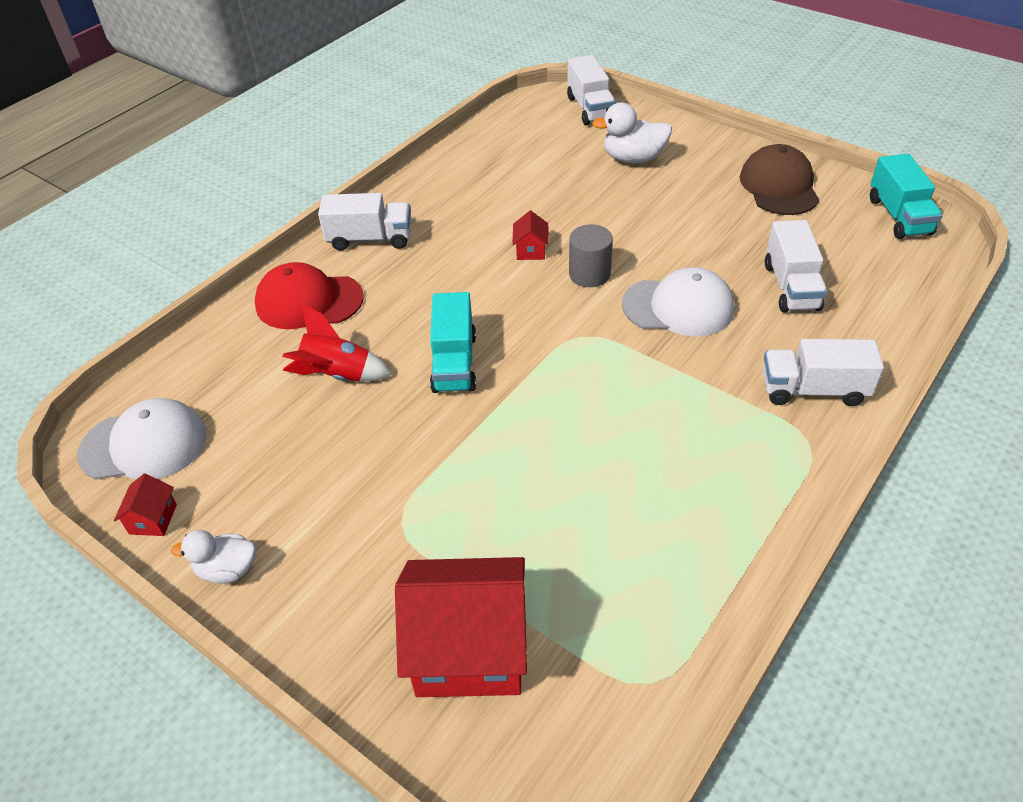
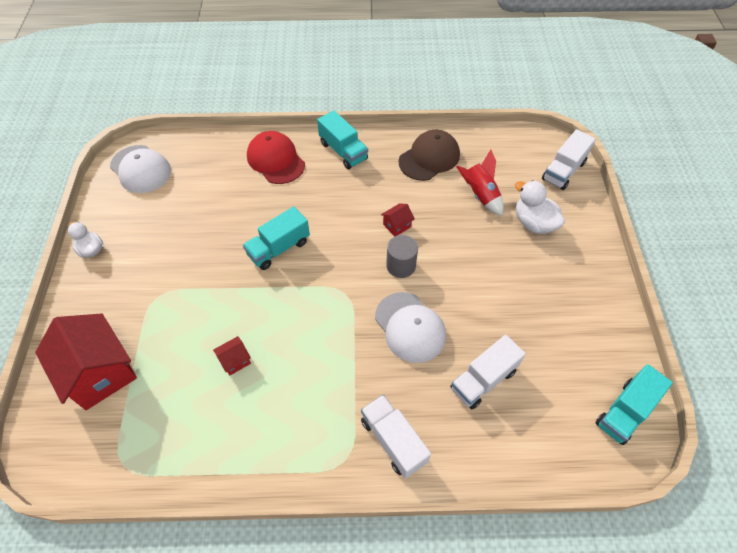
camera: 50 degrees right, 10 degrees up
(153, 519) = (102, 204): red house -> red house (235, 360)
(337, 375) = (233, 207): red rocket -> red rocket (480, 195)
(370, 239) = (343, 151): white truck -> turquoise truck
(779, 186) = (586, 319): brown cap -> brown cap (429, 158)

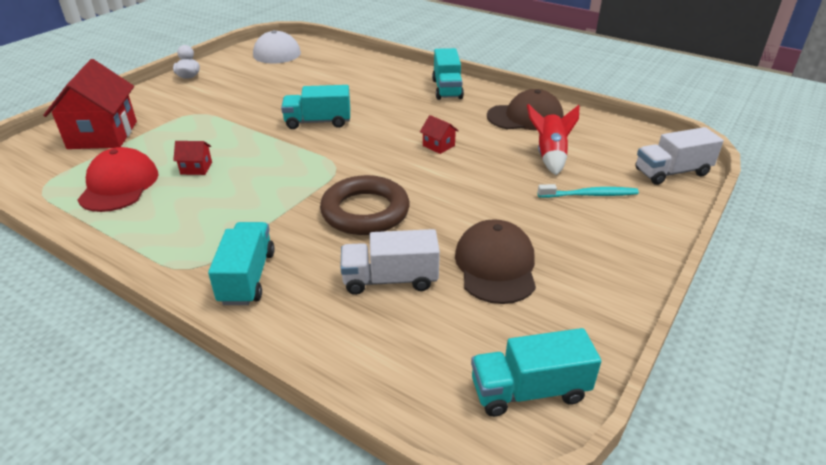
camera: 35 degrees right, 20 degrees down
(275, 160) = (382, 76): red cap -> red cap (119, 185)
(393, 441) = (247, 277): white truck -> turquoise truck
(397, 225) = (438, 145): red house -> red house turned 45 degrees clockwise
(401, 265) = (409, 170): grey cylinder -> none
(410, 327) = (365, 211): white cap -> brown ring
(532, 325) = (495, 266): none -> brown cap
(533, 223) = (589, 195): white duck -> turquoise toothbrush

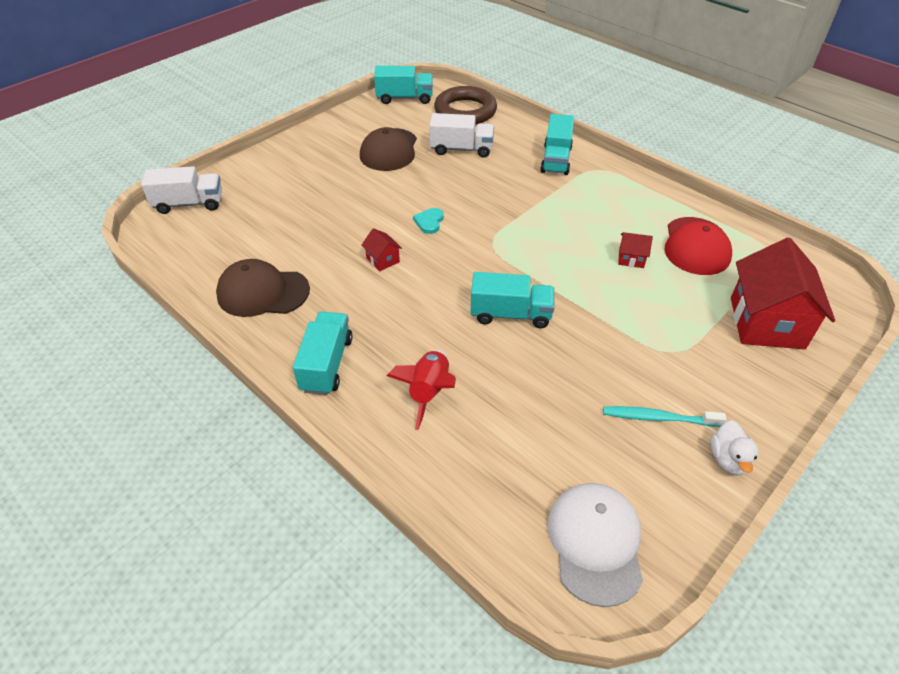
camera: 170 degrees left, 10 degrees up
(365, 211) = (470, 197): brown ring -> brown ring (465, 111)
(406, 180) = (429, 222): none -> turquoise heart
(550, 156) = (280, 234): red rocket -> red rocket (429, 392)
(589, 195) = (281, 191): turquoise toothbrush -> turquoise toothbrush (659, 418)

